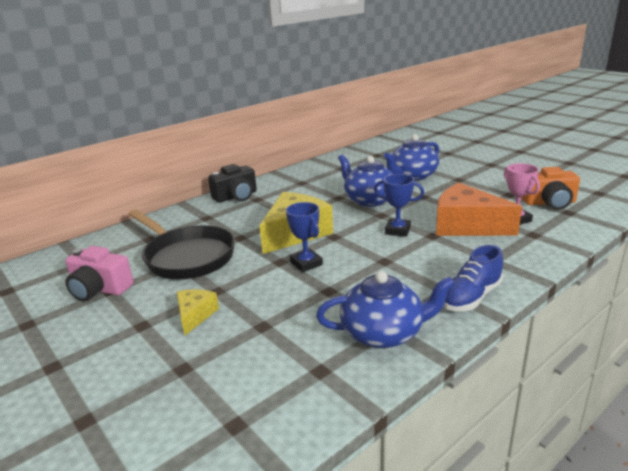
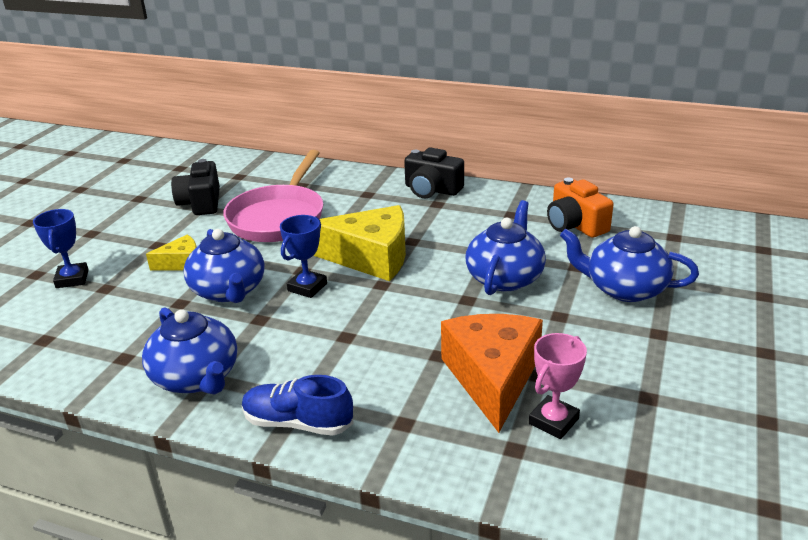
camera: 60 degrees right, 5 degrees up
(99, 289) = (201, 203): pink camera -> black camera
(186, 257) = (279, 217): black pan -> pink pan
(271, 298) = (229, 291): none -> blue teapot
(397, 230) = (432, 324): blue trophy -> blue trophy (72, 279)
(549, 203) = (655, 449): orange camera -> orange camera (575, 225)

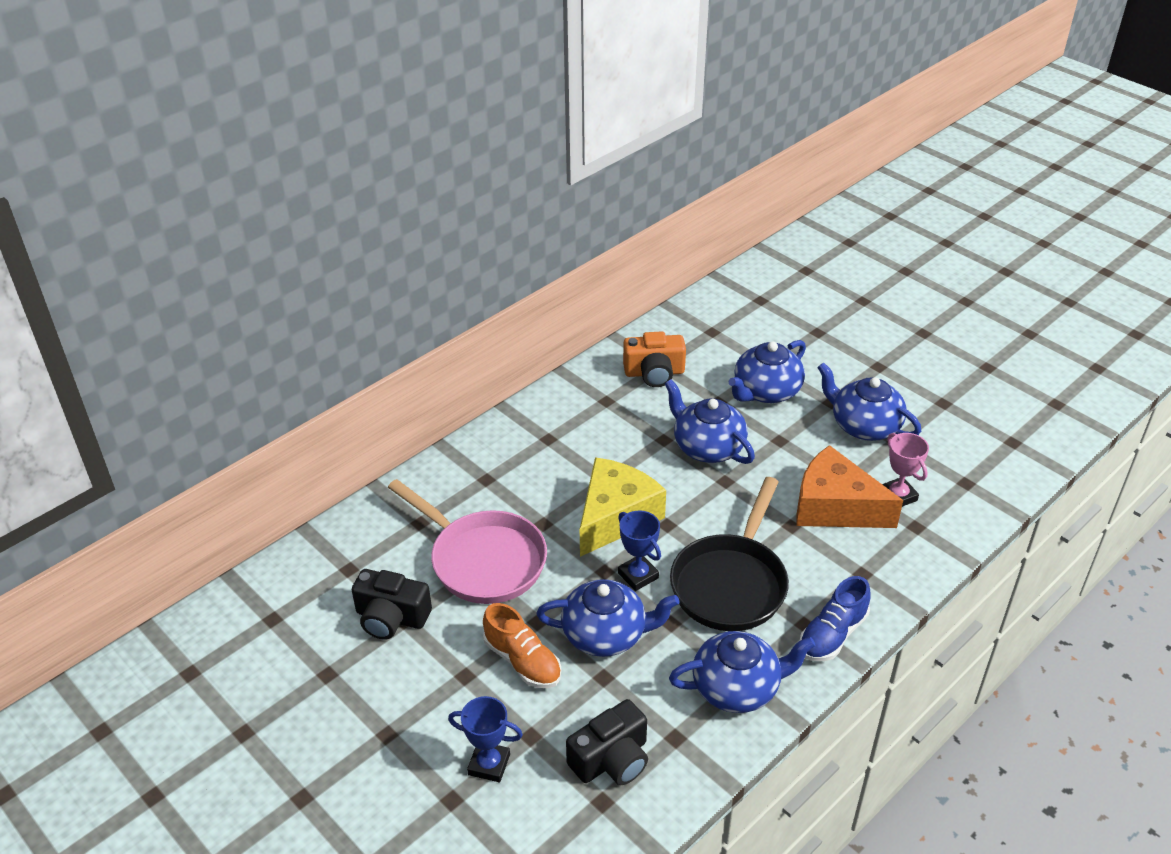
camera: 65 degrees left, 10 degrees up
(181, 263) = (523, 661): yellow cheese -> orange shoe
(330, 339) = (731, 583): none -> black pan
(432, 190) = (517, 432): black camera -> black camera (611, 759)
(647, 366) = (864, 425): none -> blue teapot

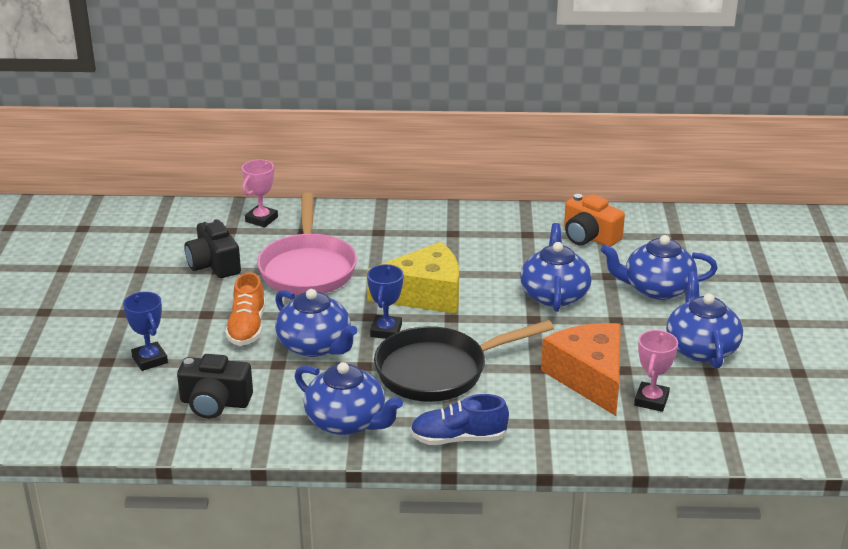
camera: 45 degrees right, 10 degrees down
(361, 537) = (261, 219): none -> pink trophy

